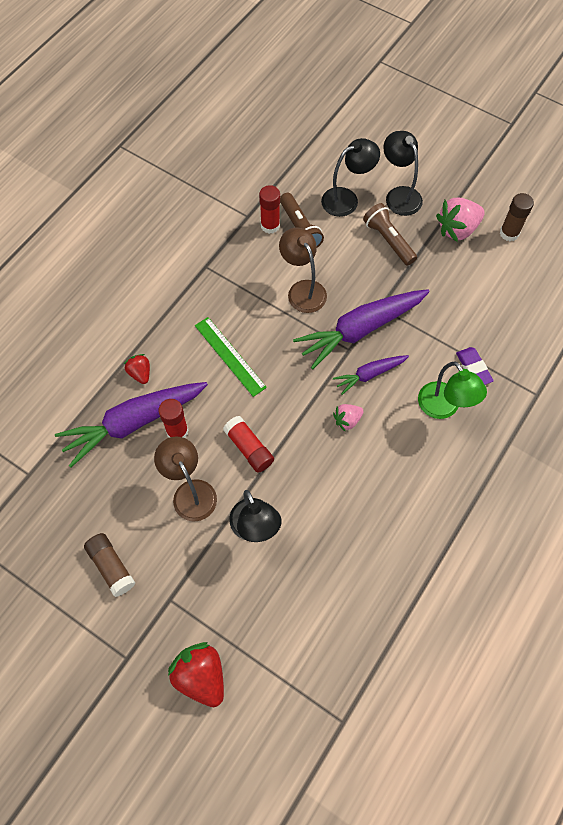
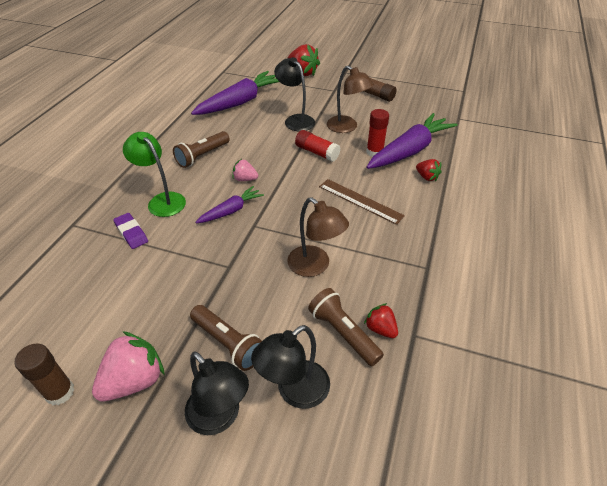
camera: 165 degrees right, 20 degrees down
(230, 356) = (360, 201): green ruler -> brown ruler
(270, 225) = (380, 329): red glue stick -> red strawberry
(347, 420) = (245, 179): pink strawberry -> pink strawberry turned 120 degrees counterclockwise
(360, 330) = (246, 242): purple carrot -> purple carrot (240, 102)
(394, 477) = (202, 156): none -> brown flashlight

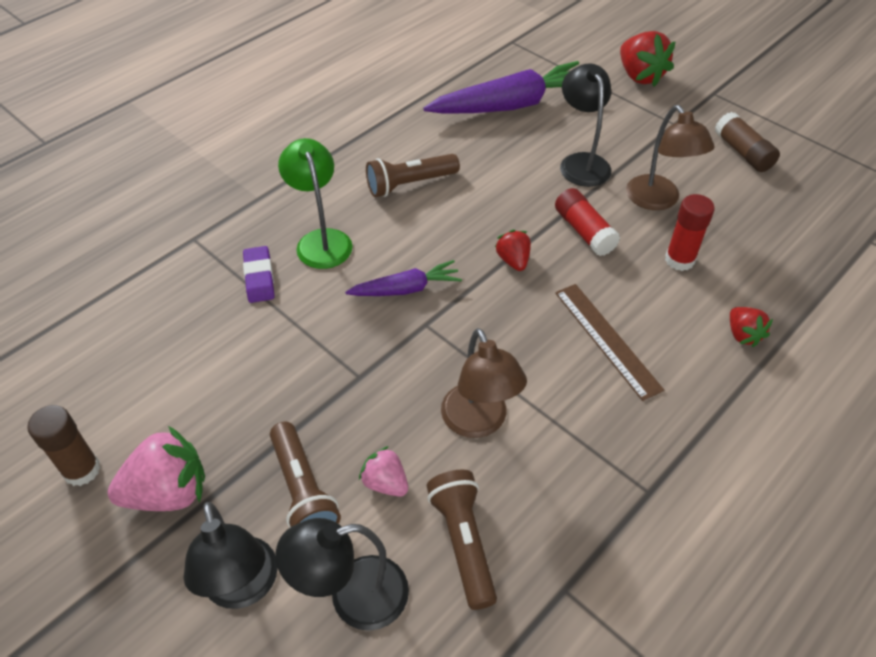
camera: 25 degrees right, 5 degrees up
(245, 179) = (451, 243): pink strawberry -> pink strawberry (385, 483)
(380, 329) = (520, 559): red strawberry -> red strawberry (513, 260)
(409, 151) = (741, 276): purple carrot -> none

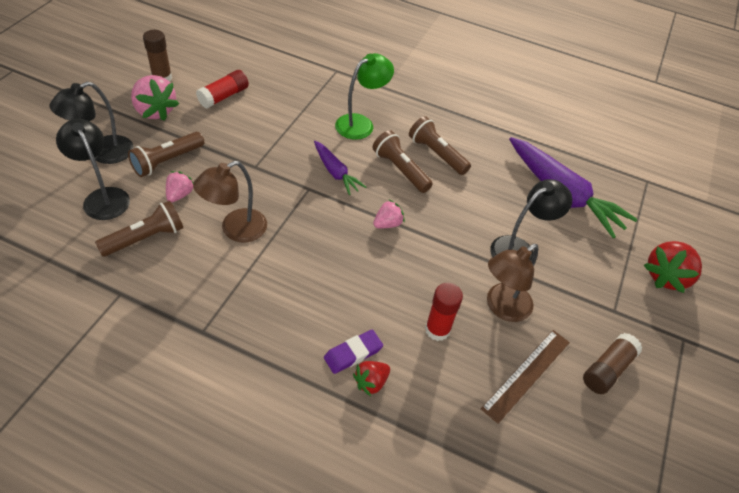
camera: 65 degrees right, 0 degrees up
(259, 277) = (317, 105): purple eraser -> purple eraser (353, 353)
(425, 224) = (400, 170): none -> brown flashlight
(513, 260) = (387, 224): red strawberry -> pink strawberry
(584, 231) = (439, 262): red glue stick -> red glue stick (224, 96)
(607, 339) = (332, 290): brown ruler -> brown ruler (526, 374)

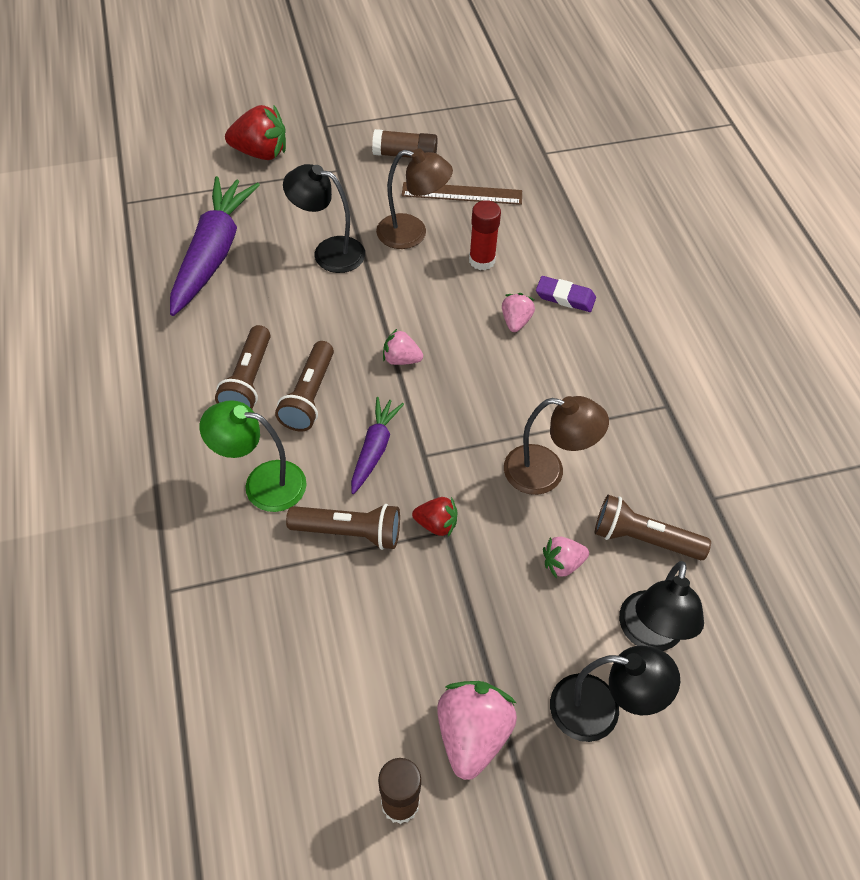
camera: 125 degrees left, 5 degrees up
(167, 161) = (534, 626): brown flashlight -> brown flashlight (349, 532)
(224, 96) = (359, 678): red glue stick -> none
(360, 304) = (516, 321): none -> pink strawberry
(371, 382) = (575, 272): red strawberry -> red strawberry (436, 524)

